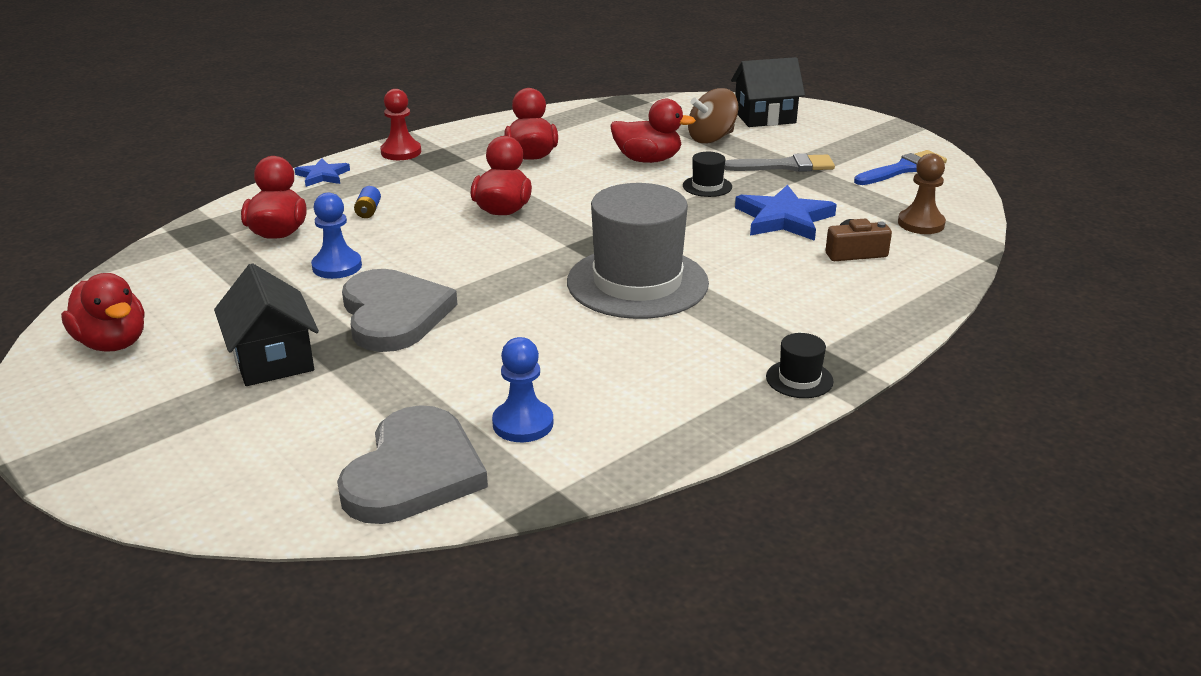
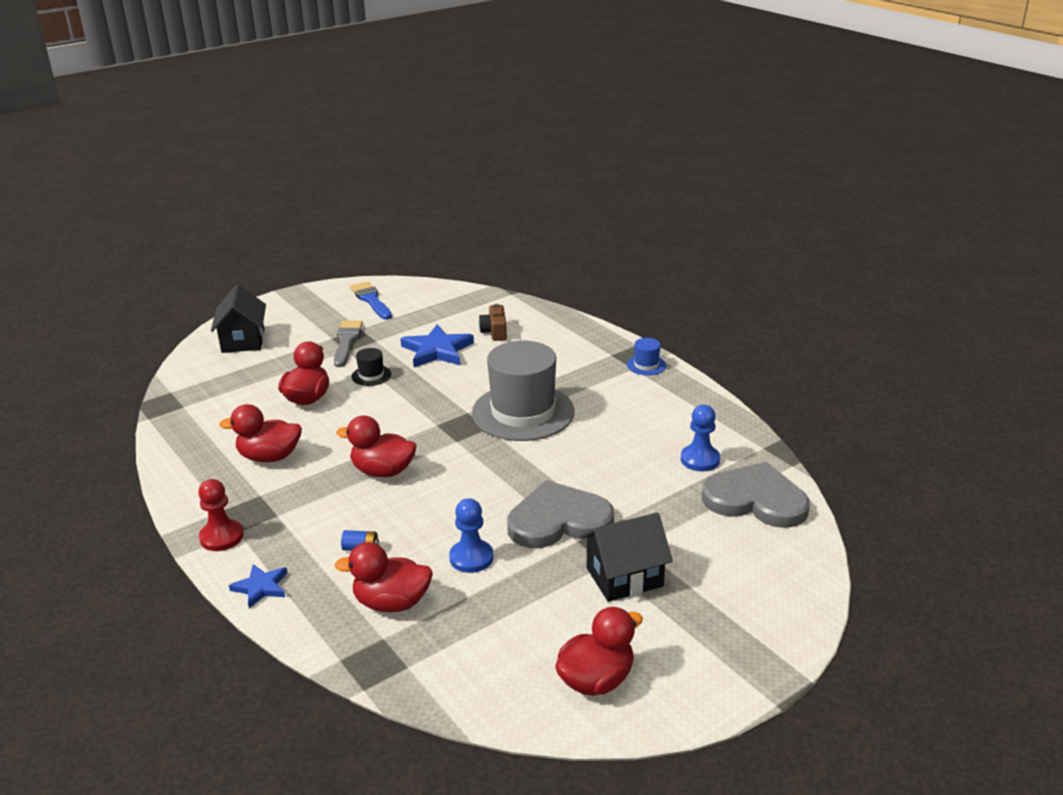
camera: 85 degrees left, 0 degrees up
(711, 138) = (276, 367): brown spinning top -> none
(799, 379) = (646, 365): black hat -> blue hat
(921, 223) = (458, 305): brown pawn -> none

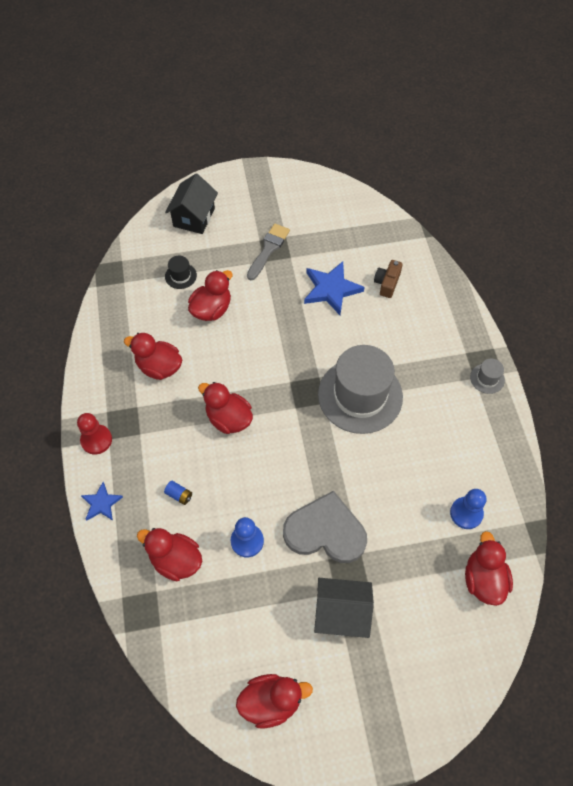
camera: 25 degrees right, 30 degrees up
(371, 300) = (309, 201): blue brush -> none
(371, 375) = (268, 301): black hat -> black hat (180, 276)
(646, 365) = (487, 378): blue hat -> grey hat
(755, 500) = (483, 579): grey heart -> red duck

